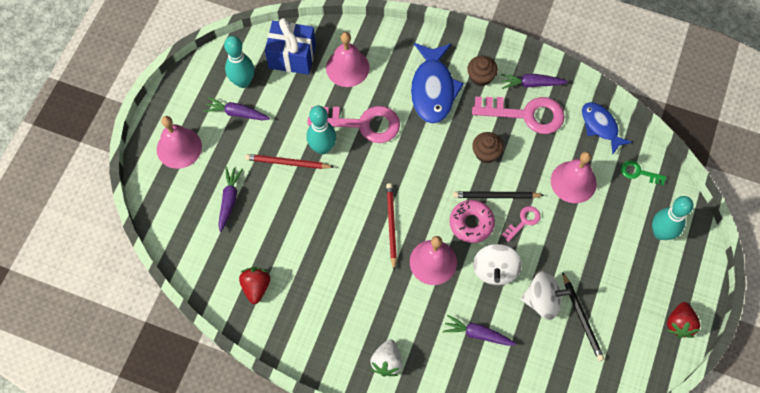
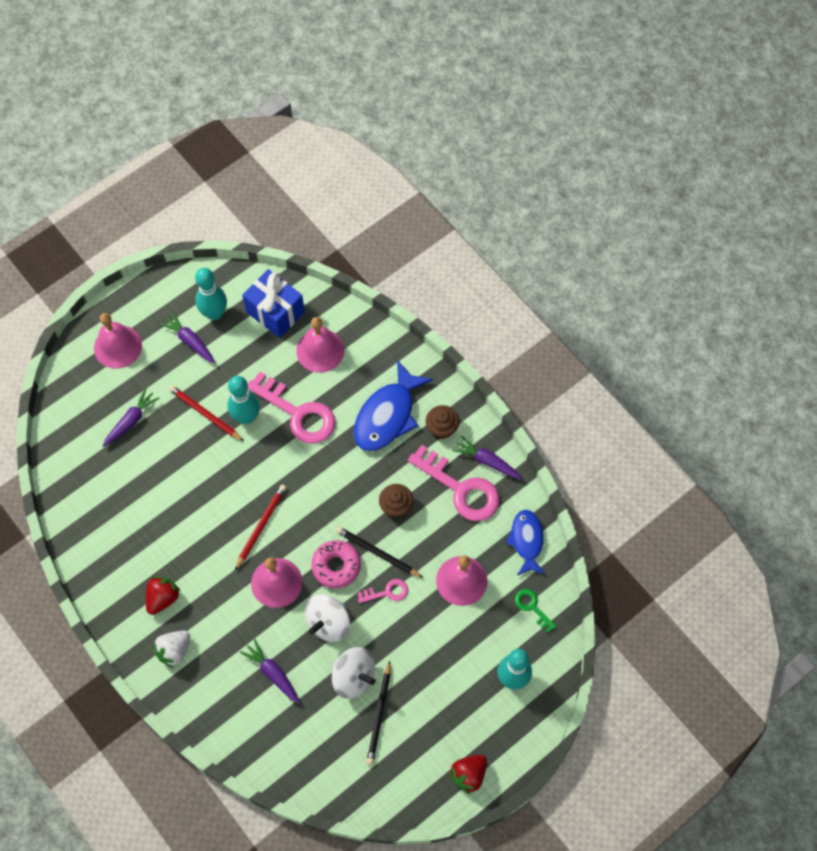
camera: 30 degrees right, 0 degrees up
(256, 287) = (104, 515): red strawberry -> red strawberry (163, 598)

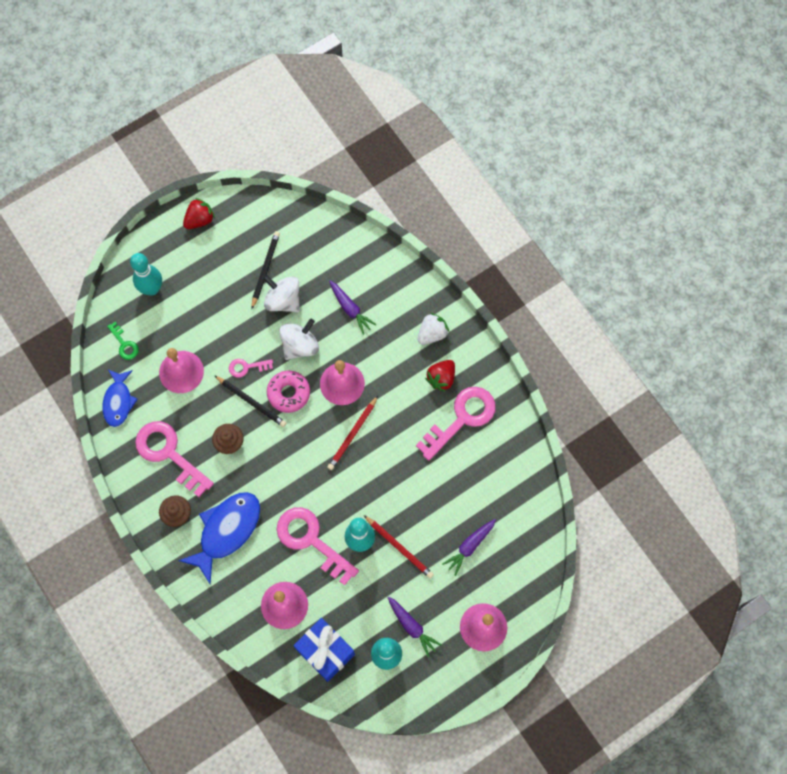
camera: 175 degrees left, 5 degrees up
(139, 554) = (461, 418): none -> pink key
(487, 461) = (140, 477): purple carrot -> none

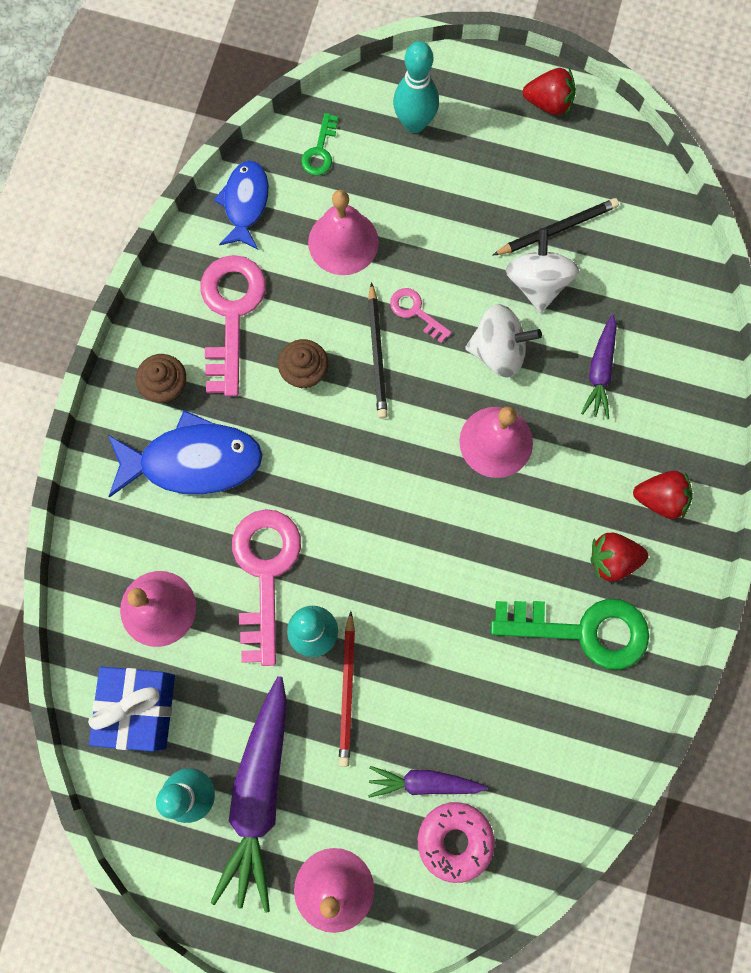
camera: 50 degrees right, 5 degrees up
(118, 401) = (245, 203): blue fish -> blue fish turned 135 degrees clockwise
(288, 393) = (426, 388): pink donut -> pink donut (455, 840)
(353, 434) = (443, 510): red pencil -> none
(411, 626) = (259, 793): purple carrot -> purple carrot, size x1.88
(432, 334) = (660, 498): white strawberry -> red strawberry
(461, 418) = (583, 630): pink key -> green key

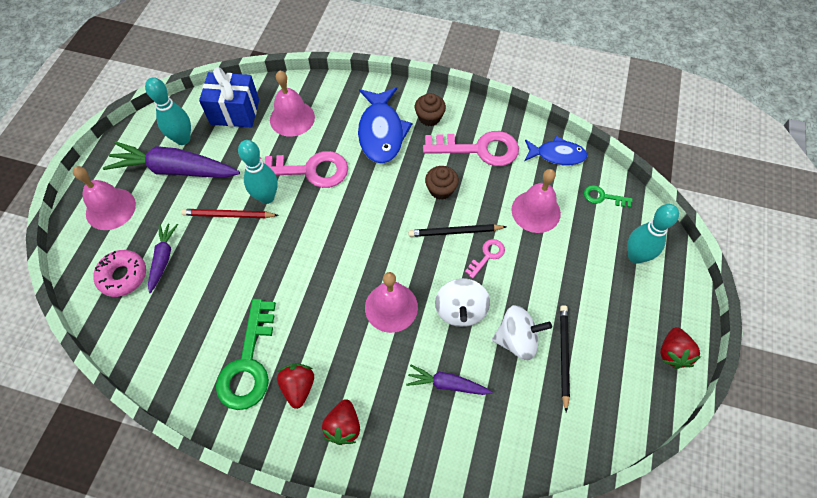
camera: 90 degrees right, 15 degrees down
(557, 229) = (563, 355): black pencil -> black pencil turned 150 degrees counterclockwise

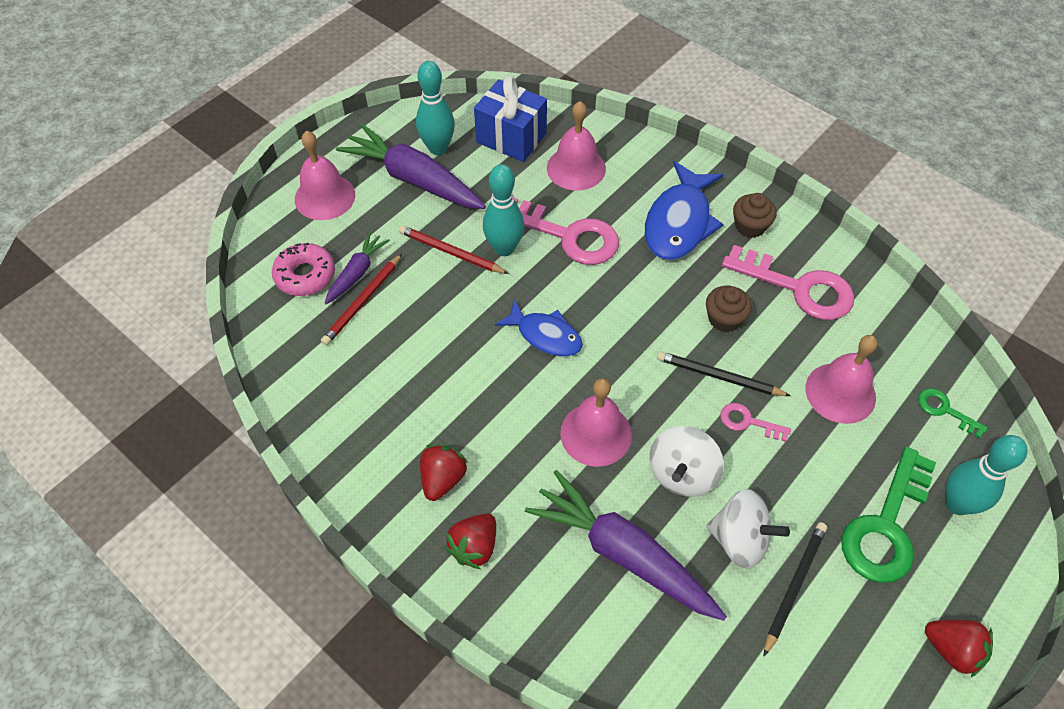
camera: 25 degrees right, 5 degrees down
(178, 278) = (363, 301): none -> red pencil
(248, 363) = (398, 427): green key -> green key (886, 526)
(447, 384) = (624, 554): purple carrot -> purple carrot, size x1.88
(487, 256) = (748, 422): pink key -> pink key turned 135 degrees counterclockwise
(557, 155) = (904, 333): blue fish -> blue fish (545, 335)
(672, 353) = (952, 650): red strawberry -> red strawberry turned 90 degrees counterclockwise

